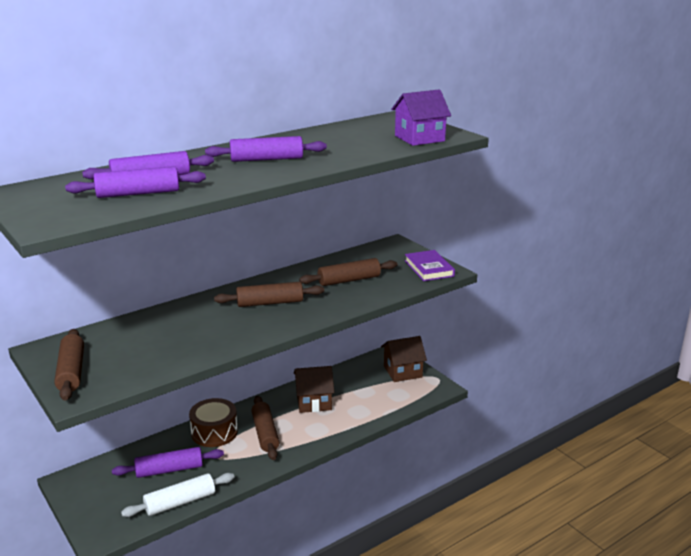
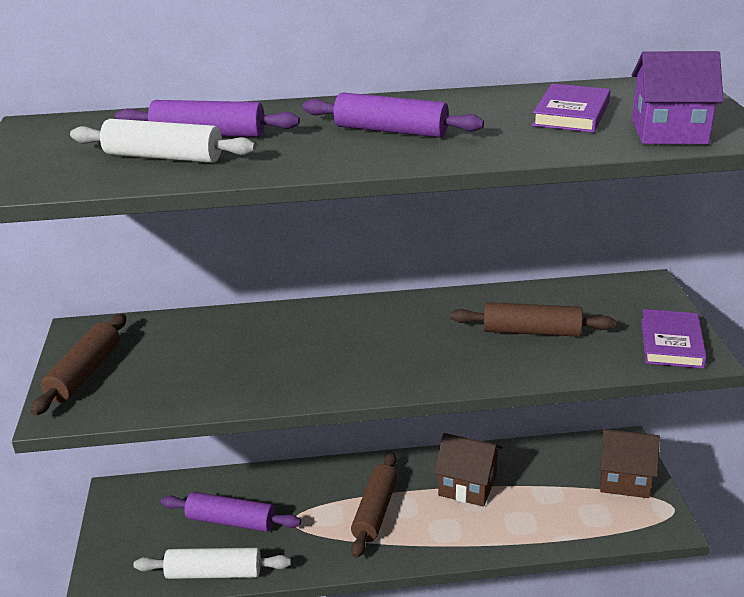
camera: 30 degrees right, 5 degrees up
(138, 193) = (164, 157): purple rolling pin -> white rolling pin
(214, 432) = (315, 486): brown drum -> none
(270, 303) = (393, 339): brown rolling pin -> none
(359, 137) = (571, 114): none -> purple book

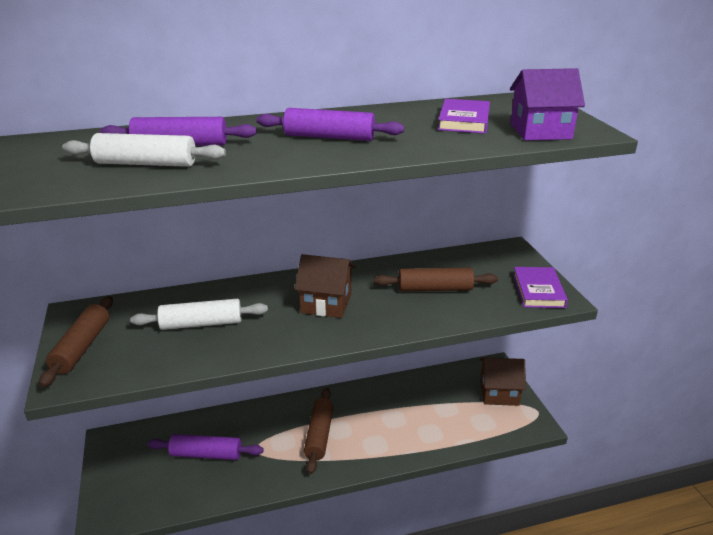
camera: 10 degrees left, 0 degrees up
(214, 573) = (197, 498): white rolling pin -> white rolling pin (201, 324)
(467, 485) = (386, 408): brown house -> brown house (326, 303)

